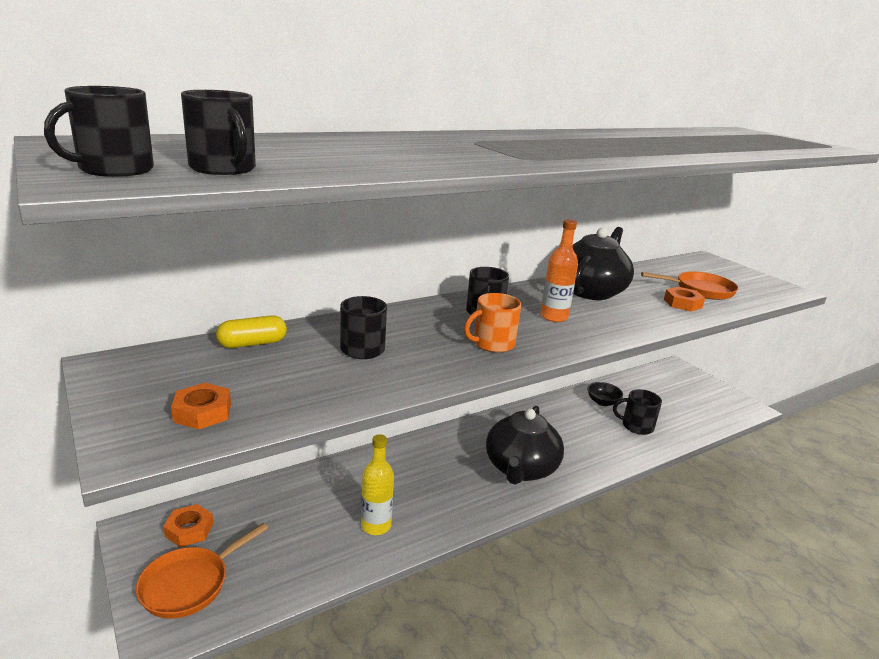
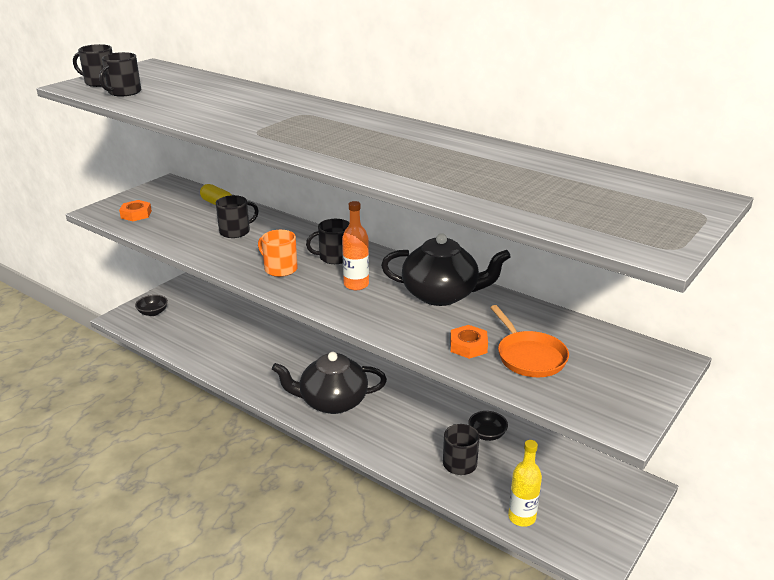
camera: 70 degrees right, 5 degrees up
(189, 530) = (191, 297): orange nut -> none
(189, 584) = (153, 312): orange pan -> black bowl
(376, 526) = (227, 354): yellow bottle -> yellow bottle (522, 517)

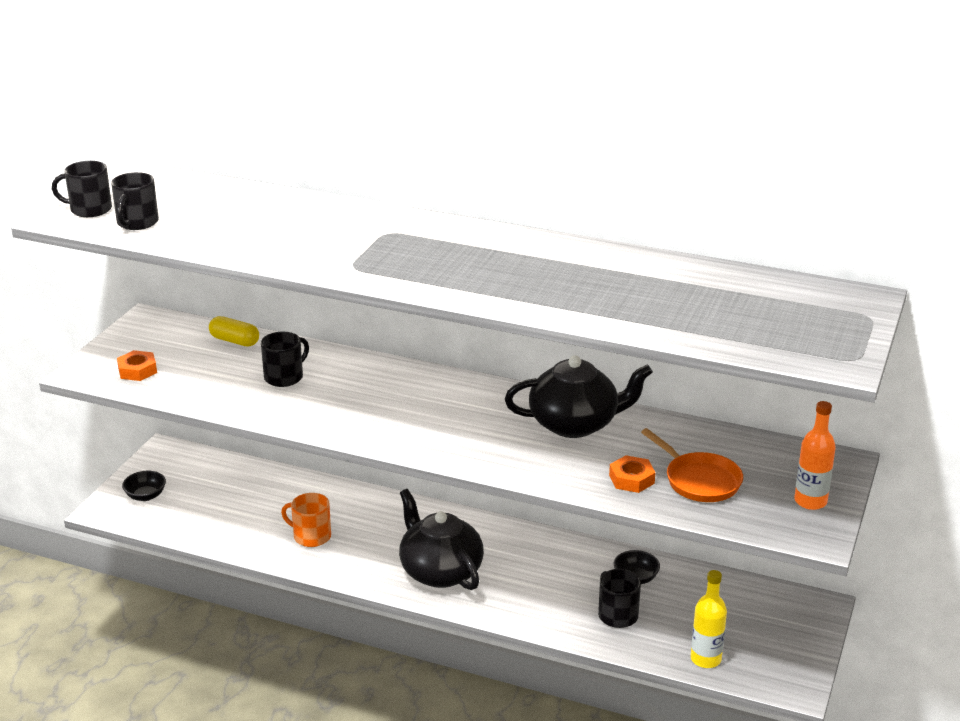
camera: 15 degrees left, 0 degrees up
(280, 269) = (371, 419): orange mug -> orange mug (311, 536)
(332, 402) = (440, 571): black teapot -> black teapot turned 75 degrees clockwise
(334, 257) = (427, 395): black mug -> none
(356, 285) = (472, 426): orange bottle -> orange bottle (810, 501)

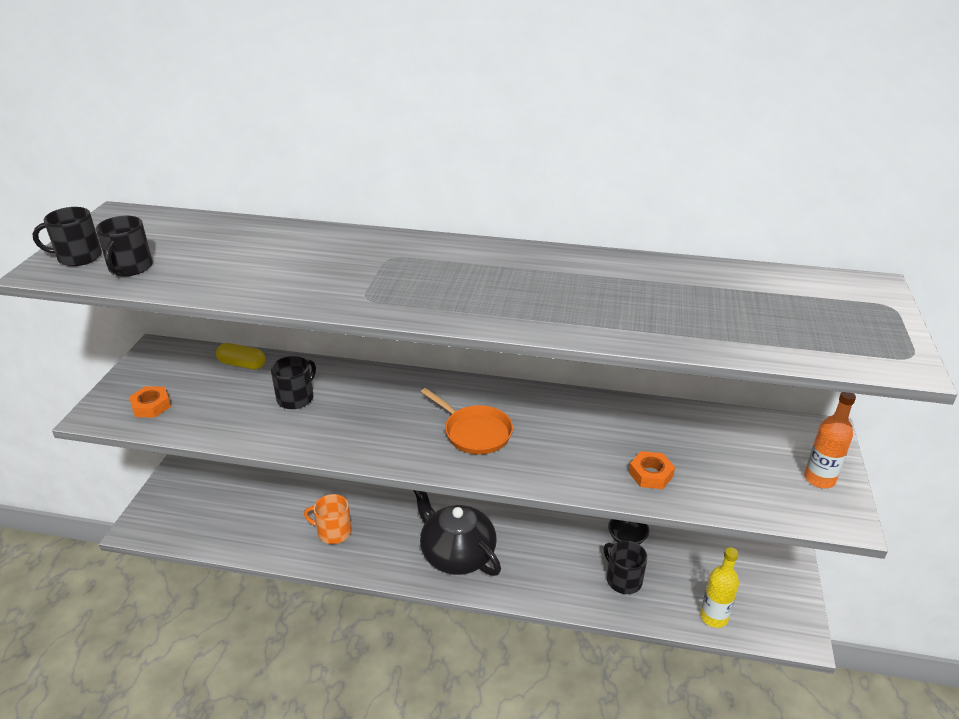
camera: 10 degrees left, 5 degrees up
(145, 496) = (174, 508): black bowl -> none
(575, 424) = (578, 419): black teapot -> none
(699, 480) = (712, 468): orange pan -> orange pan (475, 432)

